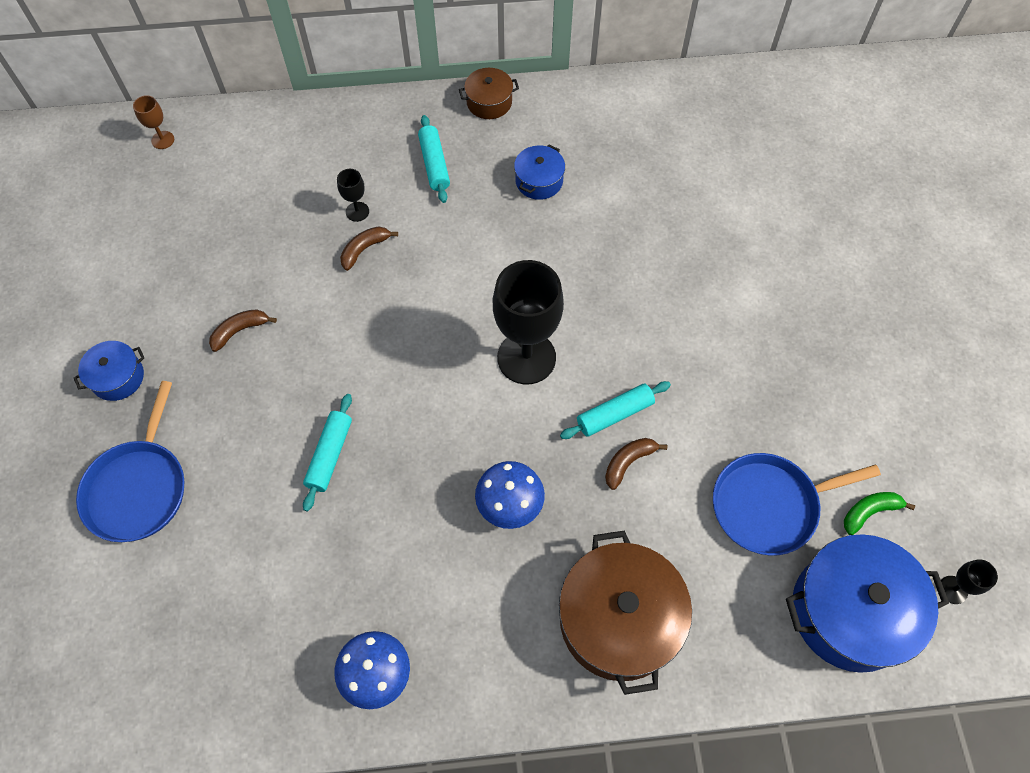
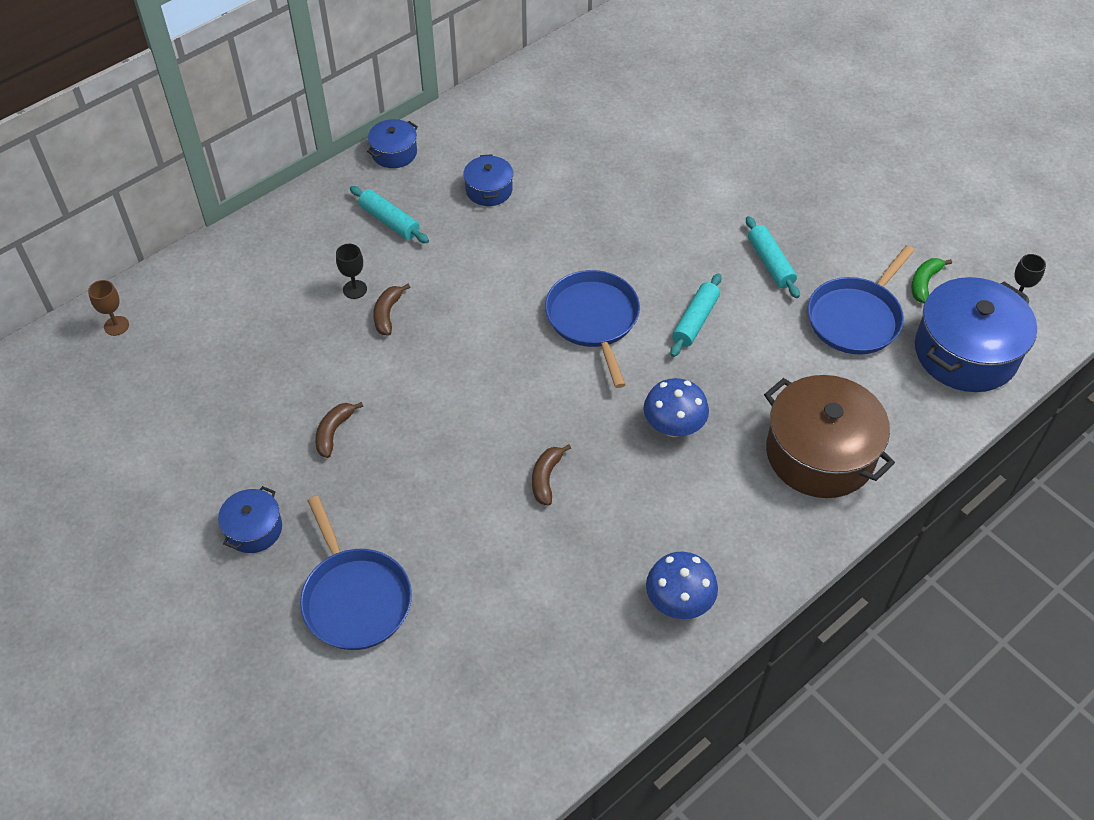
camera: 35 degrees left, 10 degrees down
(329, 455) = (498, 477): turquoise rolling pin -> turquoise rolling pin (770, 263)
(489, 102) = (394, 153): brown pot -> blue pot
(526, 358) = (593, 319): black goblet -> blue pan
(628, 462) = (734, 347): brown banana -> brown banana (546, 478)

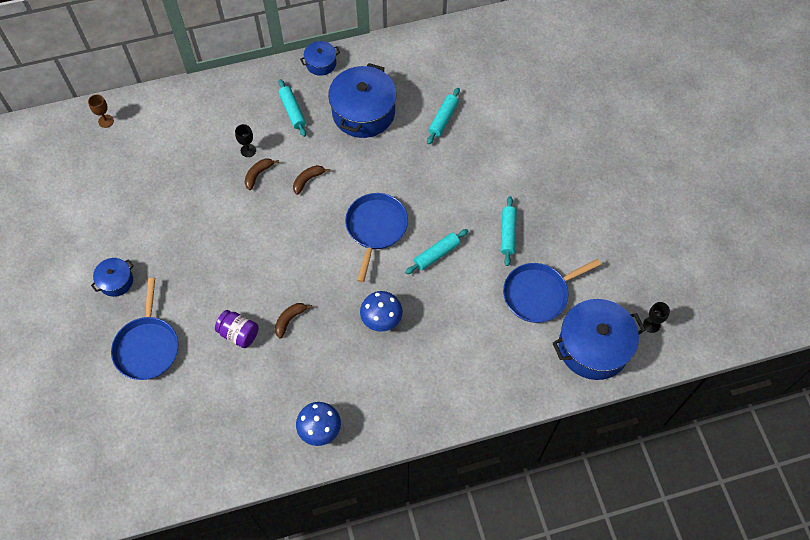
camera: 25 degrees right, 10 degrees up
(334, 432) = (188, 239): brown banana -> brown banana (308, 180)
(483, 525) = (239, 333): none -> purple jar
(489, 190) = (363, 112): blue pot -> blue pot, size x2.00
(600, 163) = (443, 119): none -> turquoise rolling pin
(820, 453) = (458, 374): brown pot -> none
(924, 283) = (598, 288): green banana -> none

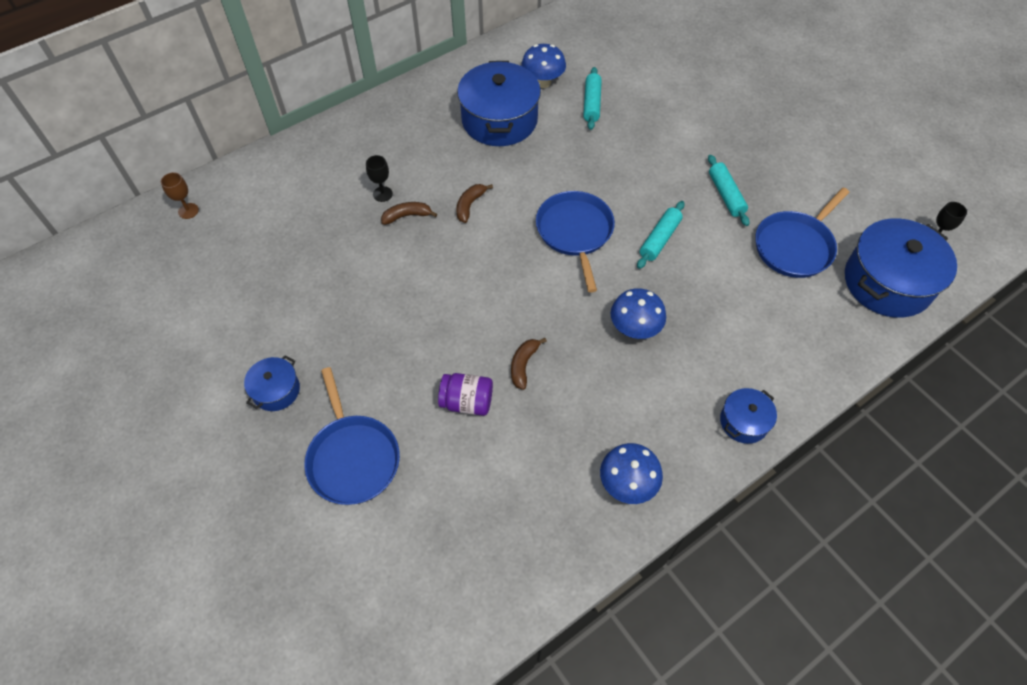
camera: 20 degrees left, 5 degrees down
(258, 175) = (407, 216): brown banana -> brown banana turned 60 degrees clockwise
(293, 111) = (417, 140): turquoise rolling pin -> none
(321, 63) = (426, 85): blue pot -> blue pot (744, 422)
(413, 87) = (543, 82): none -> blue mushroom

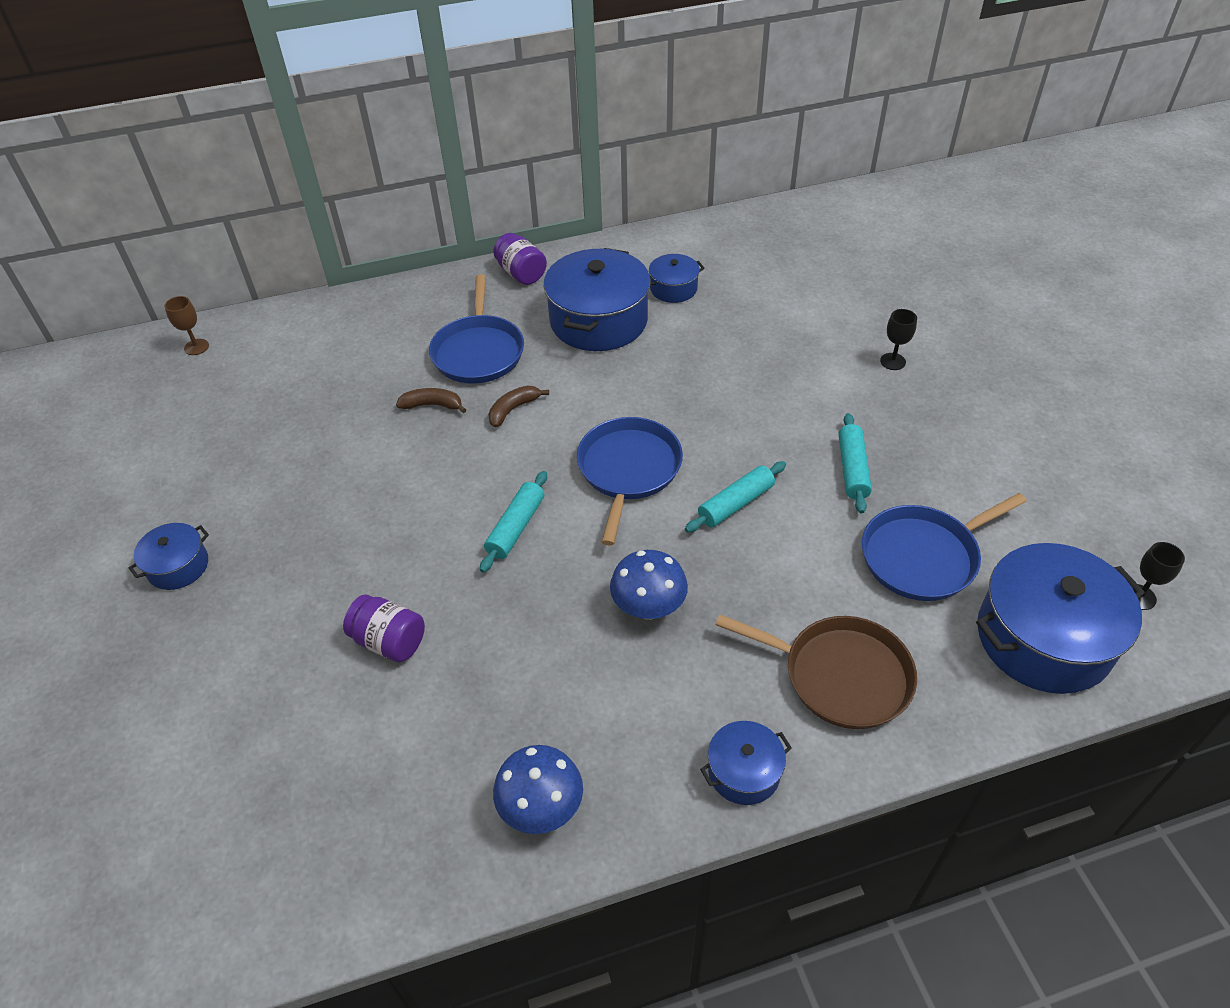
camera: 20 degrees right, 10 degrees down
(353, 458) = (219, 670): blue pan -> blue pan (478, 351)
(382, 194) = (417, 375): black goblet -> black goblet (893, 361)
(421, 93) = (521, 273): none -> purple jar
(523, 365) = (482, 615): brown banana -> none
(543, 82) = (673, 288): blue mushroom -> blue pot
(591, 103) = (723, 324): turquoise rolling pin -> turquoise rolling pin (516, 527)
(776, 341) = (840, 675): none -> brown pan

